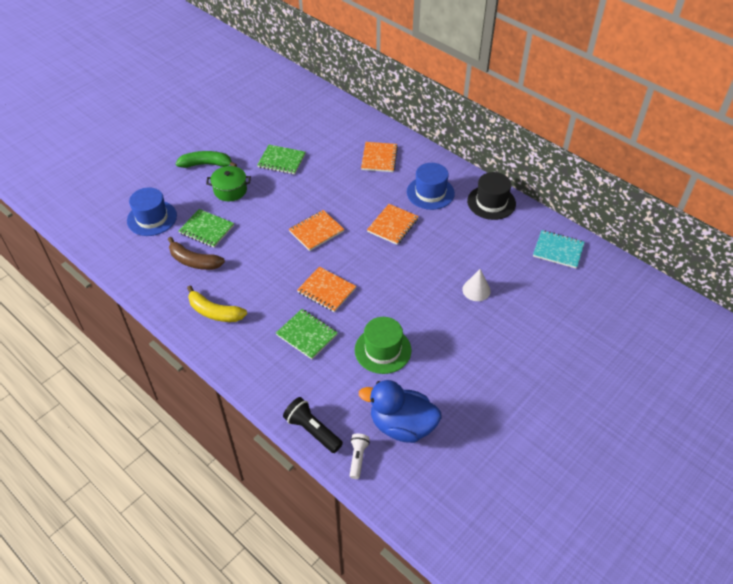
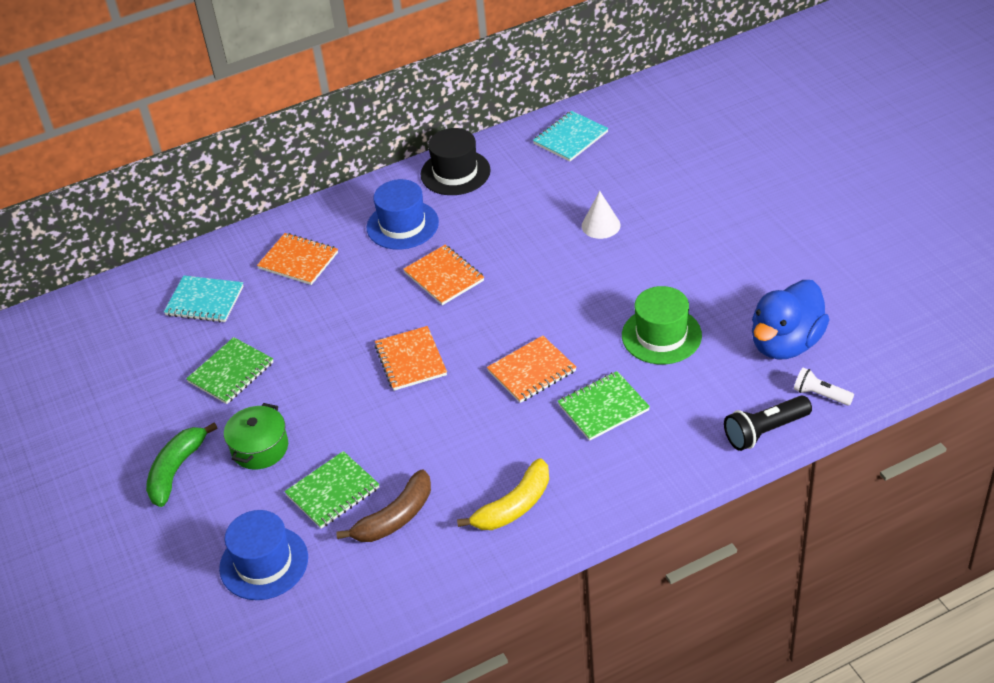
camera: 65 degrees left, 5 degrees down
(332, 132) = (204, 301): none -> turquoise notebook

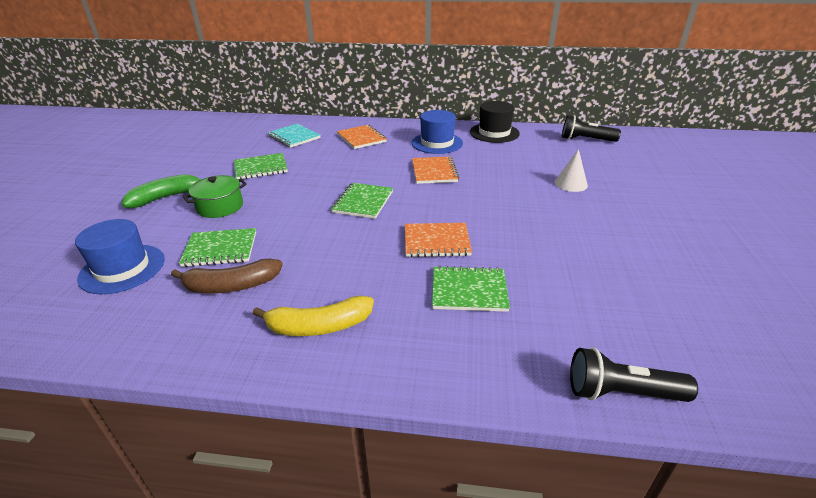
camera: 30 degrees right, 10 degrees down
(410, 360) = (363, 202): orange notebook -> green notebook
(570, 138) = (586, 140): turquoise notebook -> black flashlight
(661, 335) = (566, 263): green hat -> none
(786, 343) = (695, 321): blue duck -> none
(820, 395) = (715, 389): white flashlight -> none

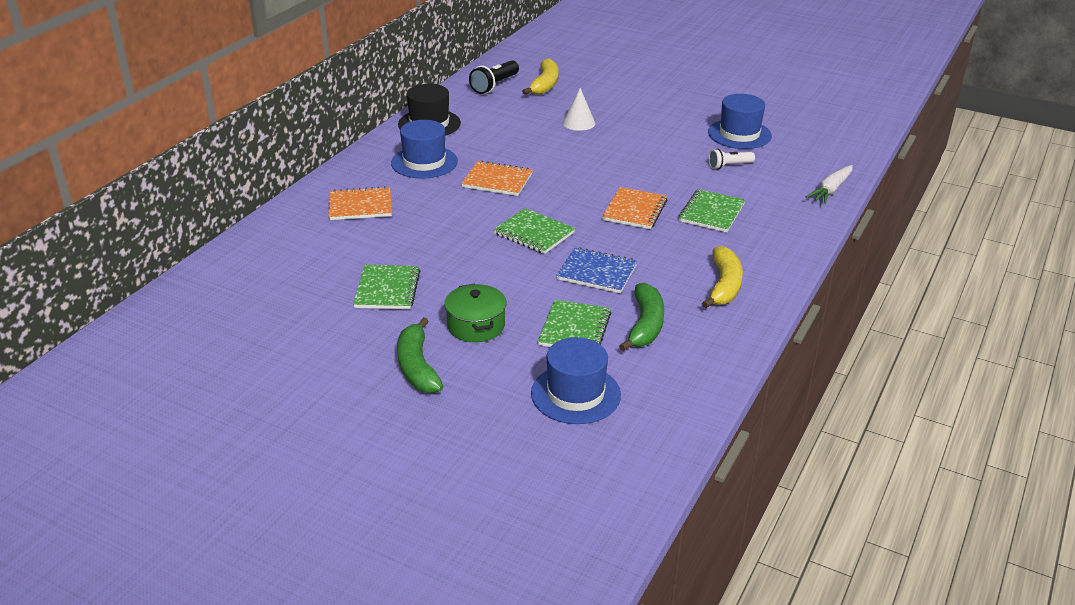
camera: 70 degrees left, 0 degrees up
(232, 286) = (645, 325): brown banana -> green banana
(294, 137) = (303, 254): turquoise notebook -> none
(314, 243) = (597, 272): none -> blue notebook
(588, 285) = (729, 166): none -> white flashlight
(619, 157) = (545, 84): none -> yellow banana
(621, 392) = (831, 190): black flashlight -> white carrot
(676, 280) = (739, 134): none -> blue hat

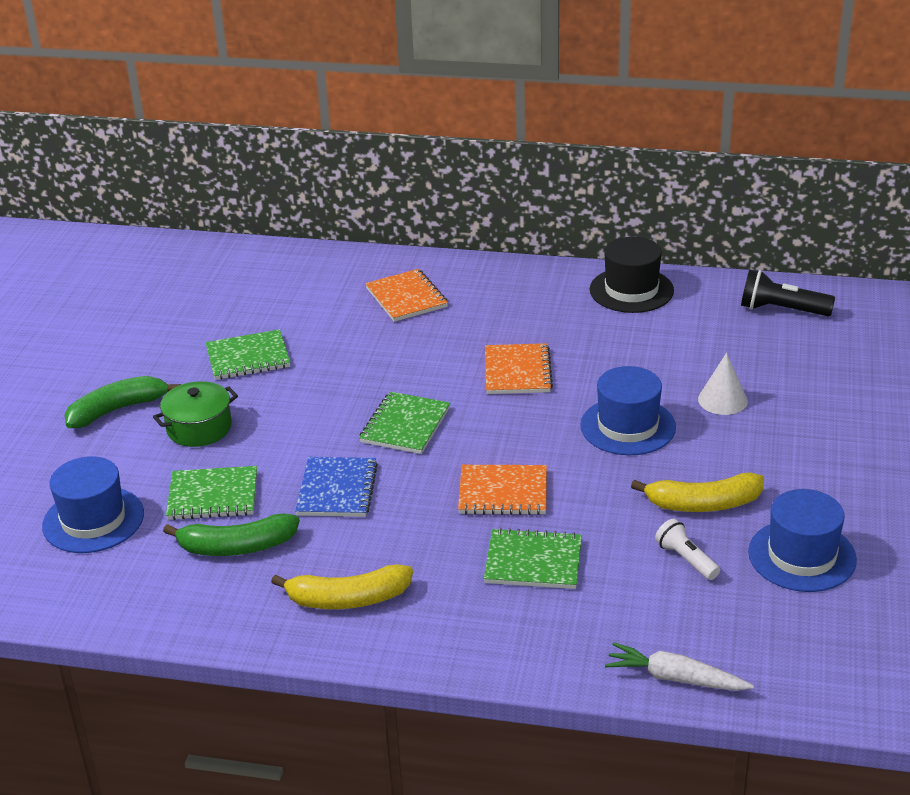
camera: 75 degrees right, 0 degrees up
(424, 162) = (531, 311): blue hat -> blue hat (628, 426)
(545, 84) = (821, 348): yellow banana -> yellow banana (704, 504)

